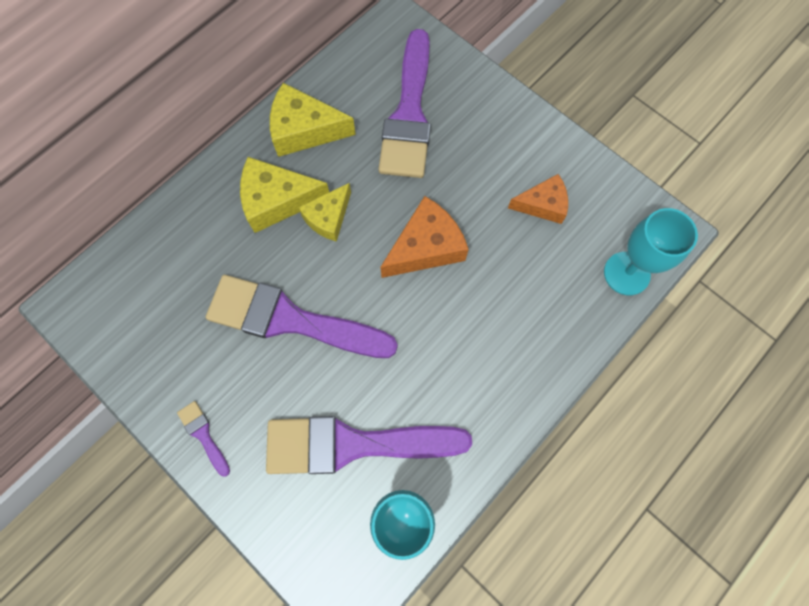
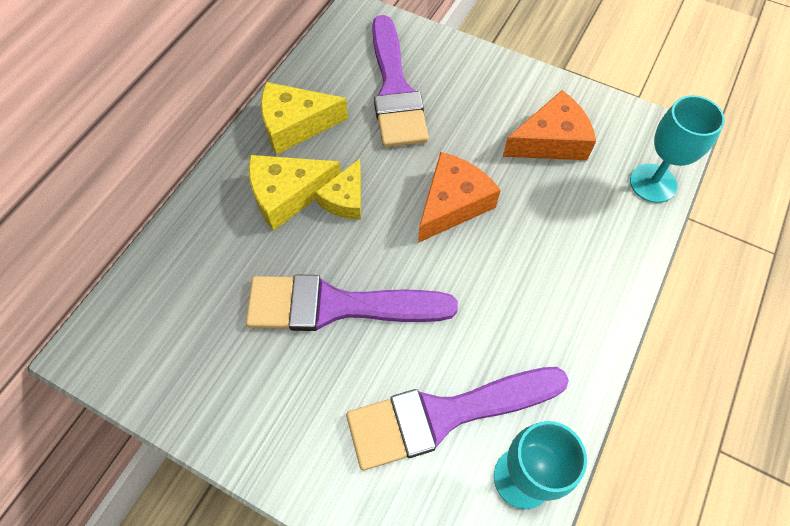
camera: 15 degrees left, 10 degrees down
(203, 435) = (277, 449): purple brush -> none
(542, 204) = (550, 141): orange cheese -> orange cheese, size x1.50

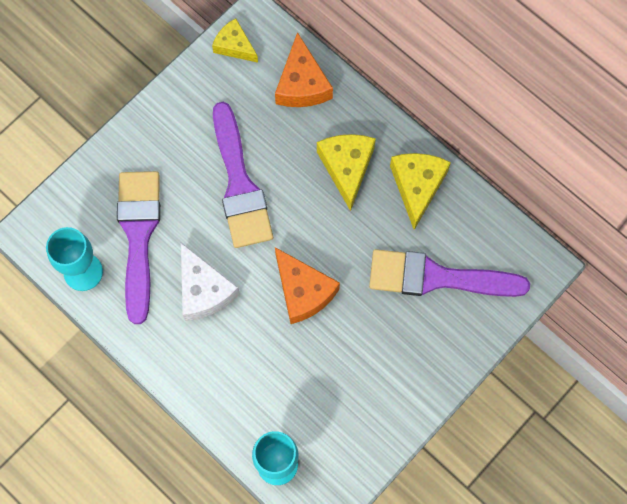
camera: 105 degrees right, 10 degrees up
(337, 306) = (239, 184): purple brush -> purple brush turned 150 degrees clockwise
(345, 199) = (331, 210): yellow cheese -> yellow cheese (234, 46)
(490, 310) = (204, 290): none -> white cheese
(550, 141) = (344, 394): orange cheese -> orange cheese (302, 84)

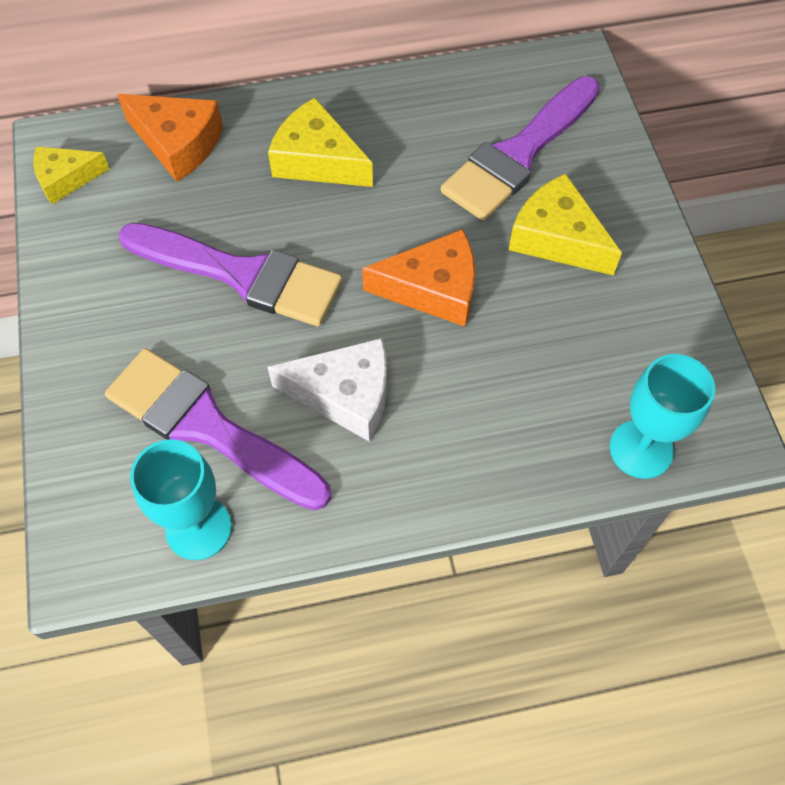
camera: 55 degrees left, 10 degrees down
(417, 186) = (397, 112): yellow cheese -> yellow cheese (557, 238)

